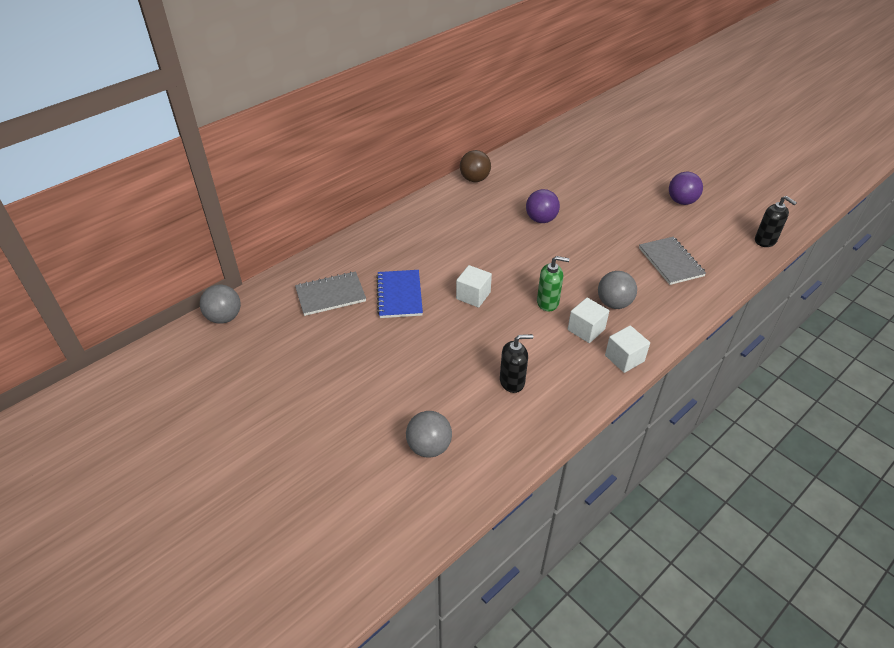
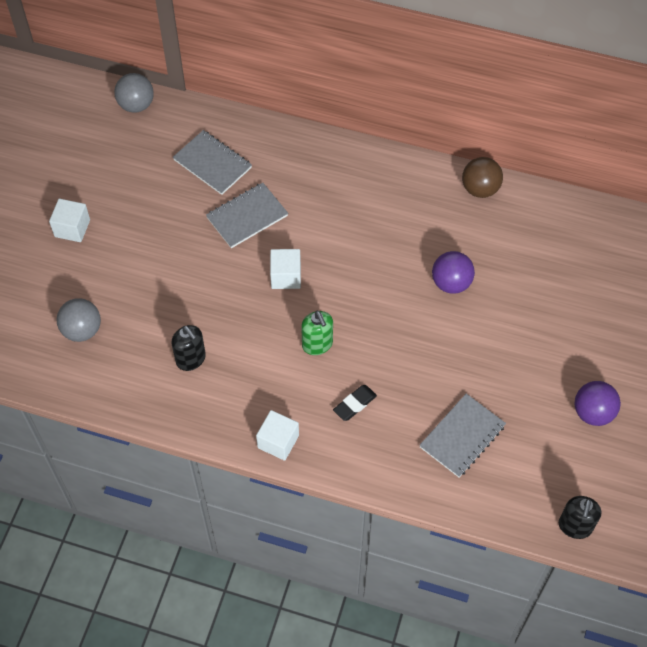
camera: 60 degrees right, 15 degrees up
(399, 295) = (247, 216): blue notebook -> grey notebook
(586, 329) = (298, 393): white cube -> white cube (72, 228)
(614, 303) = (355, 404): grey ball -> black eraser

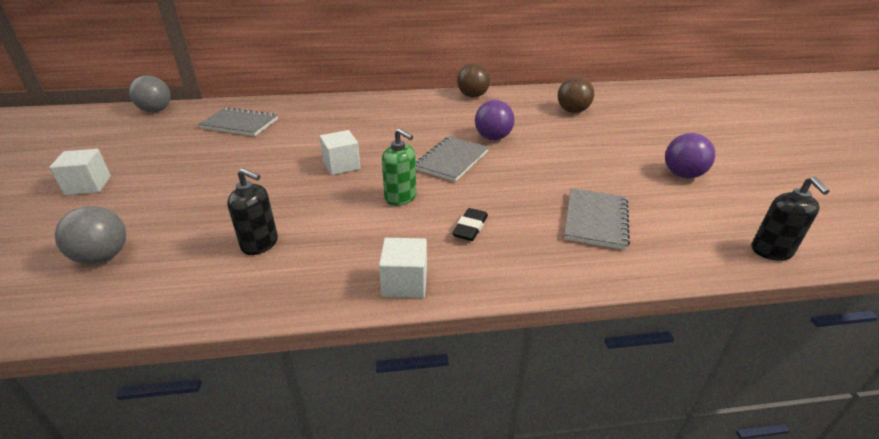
camera: 25 degrees left, 25 degrees down
(247, 216) = (285, 142): grey notebook -> grey notebook (451, 160)
(572, 263) = (572, 111): none -> brown ball

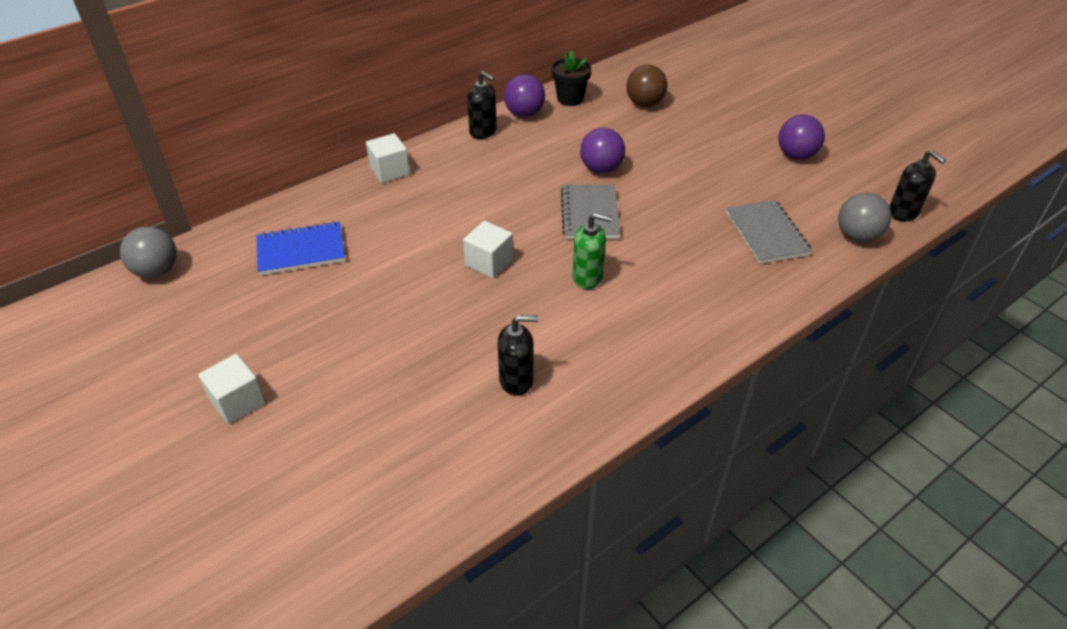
camera: 30 degrees left, 10 degrees up
(103, 257) = (383, 462): grey ball -> grey ball (857, 236)
(240, 124) = (301, 250): grey notebook -> blue notebook
(405, 283) = (678, 359): white cube -> white cube (389, 171)
(432, 98) = (483, 132): none -> black soap dispenser
(470, 228) = (678, 284): black eraser -> none
(472, 96) = (524, 113): brown ball -> purple ball
(516, 96) = (570, 99): none -> black flower pot

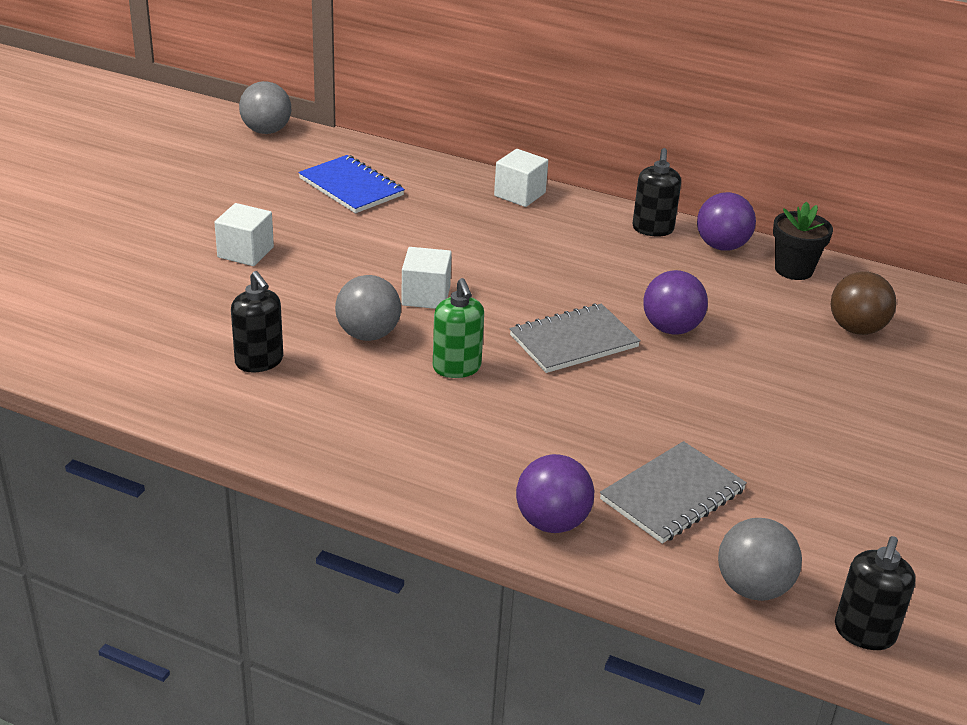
camera: 60 degrees right, 10 degrees down
(237, 401) = (137, 221): white cube -> white cube (245, 252)
(519, 308) = (368, 334): none -> grey ball
(796, 155) = (892, 492): purple ball -> purple ball (552, 522)

